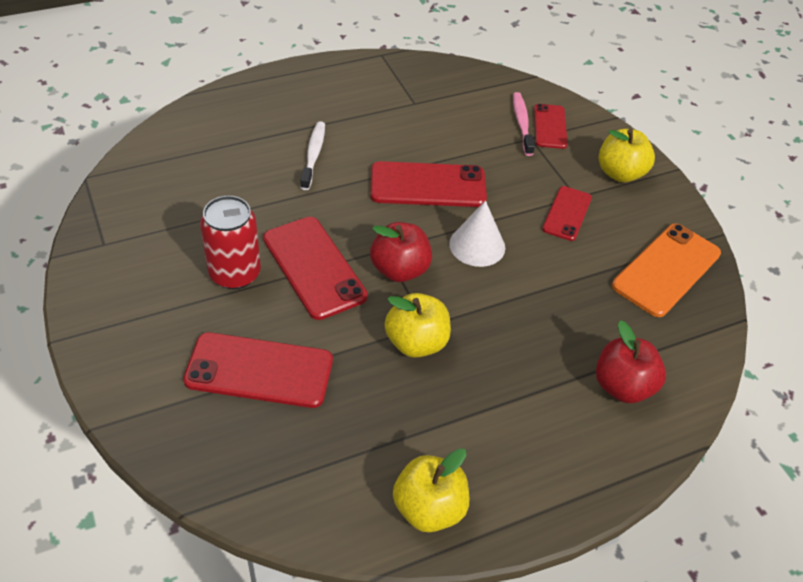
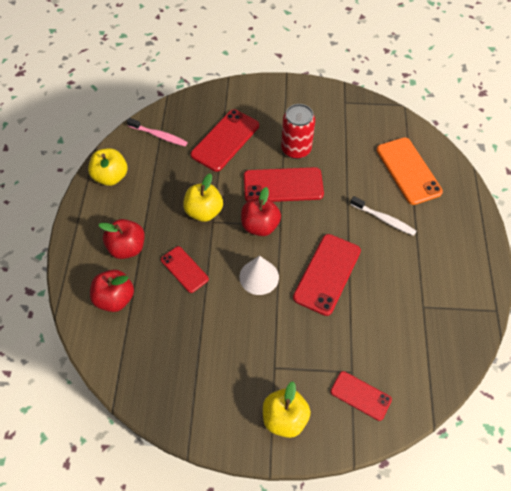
camera: 120 degrees right, 10 degrees up
(522, 123) = (372, 375): pink toothbrush -> pink toothbrush (159, 136)
(540, 411) = (127, 248): none -> red apple
(567, 213) = (261, 350): red phone -> red phone (184, 269)
(666, 270) = (178, 385): orange phone -> orange phone (408, 171)

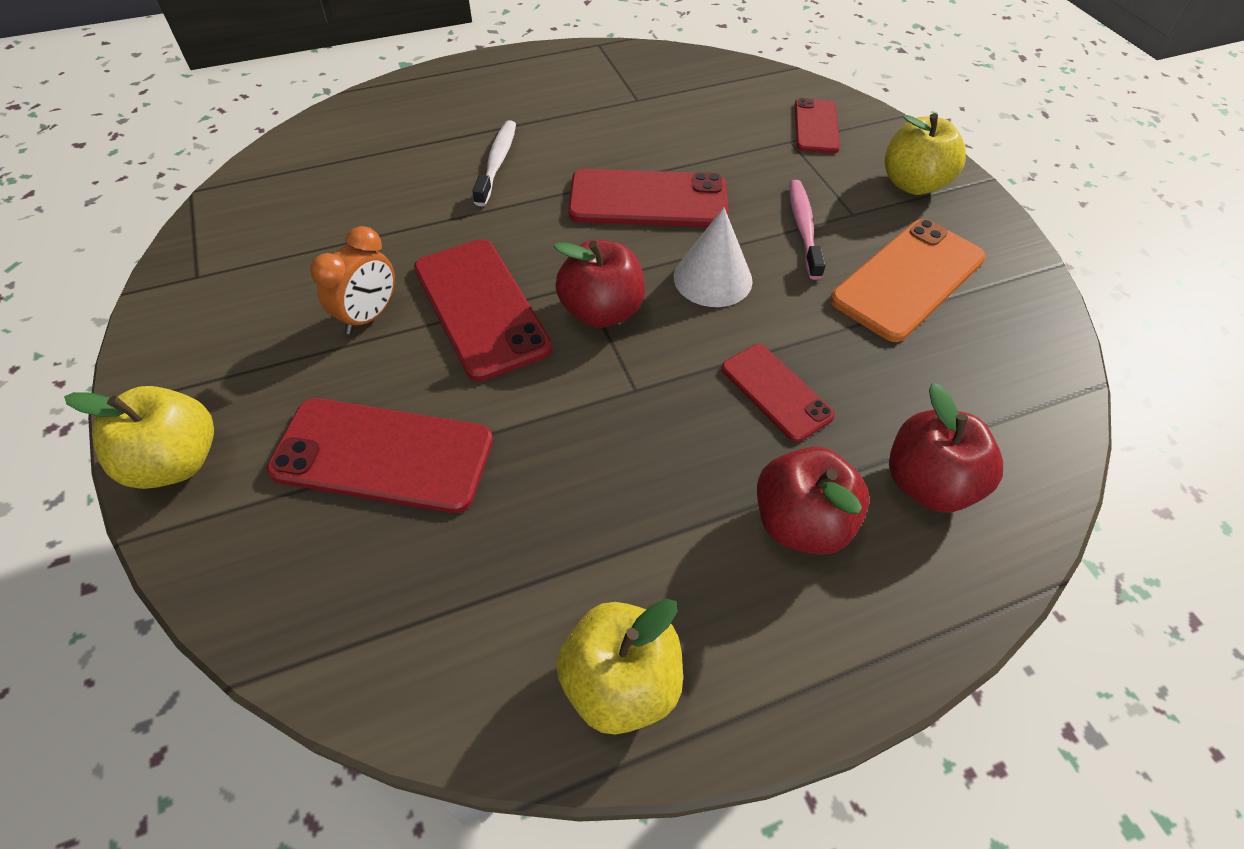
camera: 115 degrees left, 5 degrees down
(159, 136) = (416, 624): pink toothbrush -> pink toothbrush (803, 228)
(184, 269) = (776, 392): red phone -> red phone turned 60 degrees counterclockwise
(204, 211) = (618, 415): yellow apple -> yellow apple (176, 462)
(296, 149) = (369, 316): red can -> orange clock
(408, 171) = (371, 156): orange phone -> orange phone (908, 279)

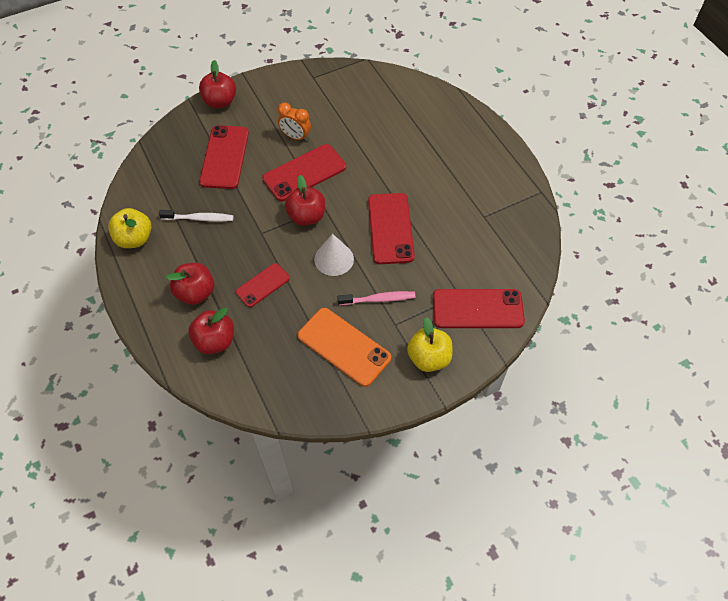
camera: 85 degrees right, 5 degrees up
(176, 462) = (220, 102): yellow apple -> red apple
(497, 162) = (410, 162): white toothbrush -> white toothbrush (199, 218)
(816, 126) = (477, 309): red phone -> red phone, size x1.66

